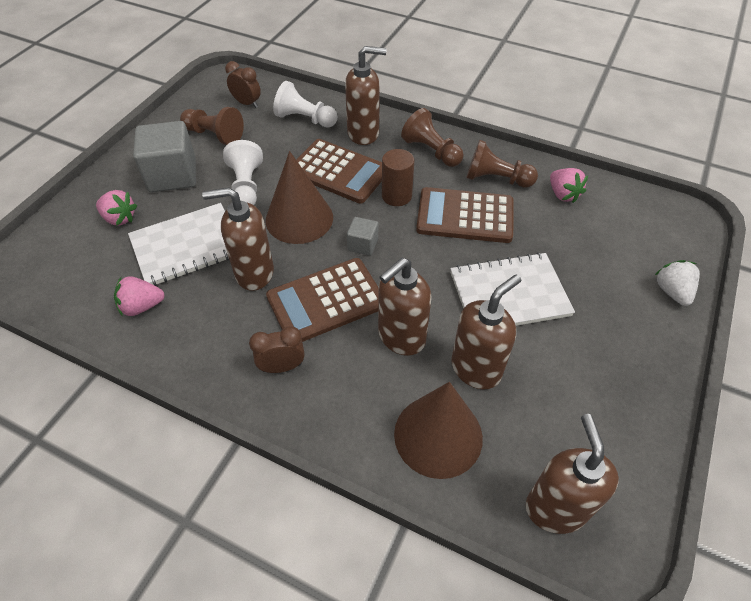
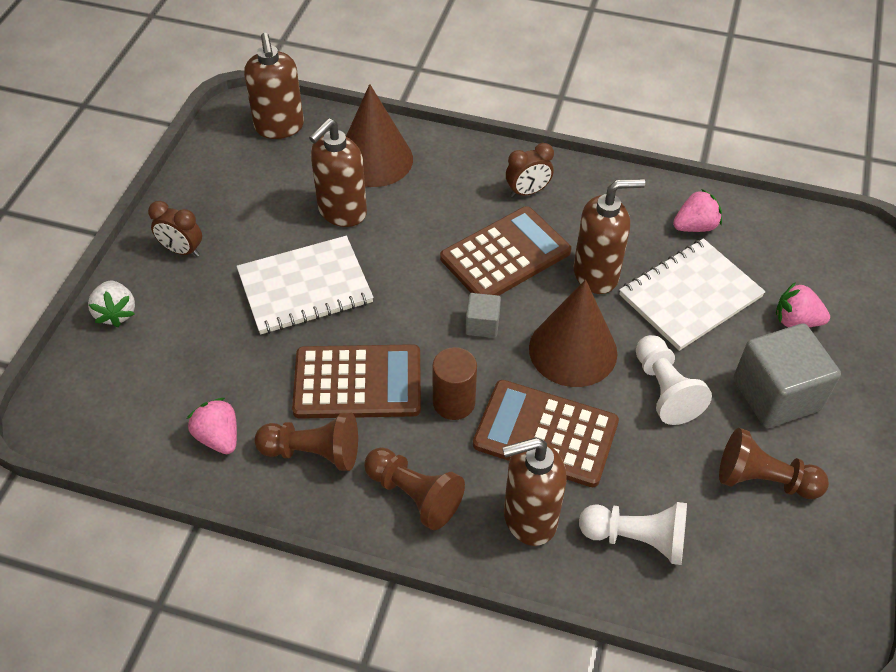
camera: 170 degrees right, 0 degrees up
(247, 103) = (753, 564): brown clock -> brown clock (182, 250)
(401, 337) = (419, 230): brown soap dispenser -> none

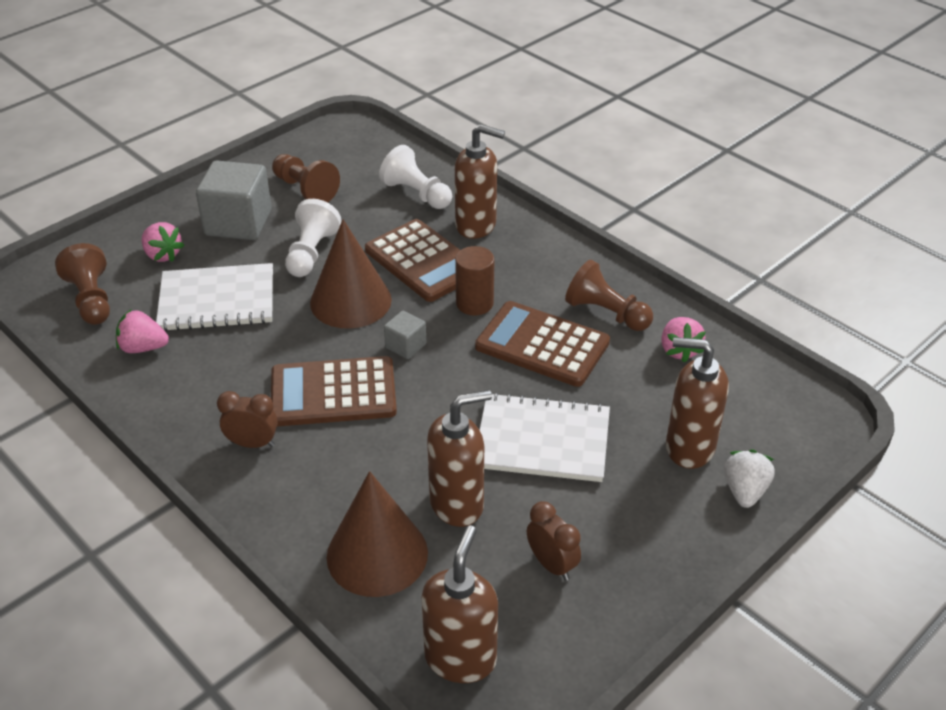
camera: 150 degrees left, 10 degrees down
(182, 250) = (653, 533): brown clock -> brown clock (551, 564)
(414, 495) = (546, 263): brown pawn -> brown pawn (91, 299)
(596, 274) = (272, 345): brown soap dispenser -> brown soap dispenser (689, 448)

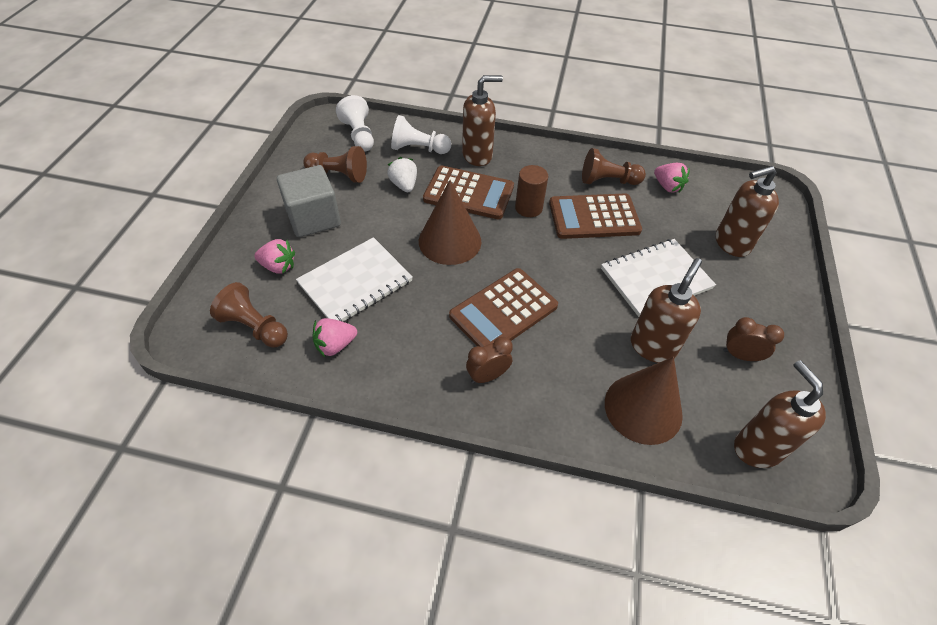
camera: 35 degrees left, 10 degrees up
(311, 253) = (389, 219): white pawn -> white pawn (359, 135)
(405, 346) = (516, 256): grey cube -> none
(744, 491) = (782, 255): white strawberry -> white strawberry (404, 185)

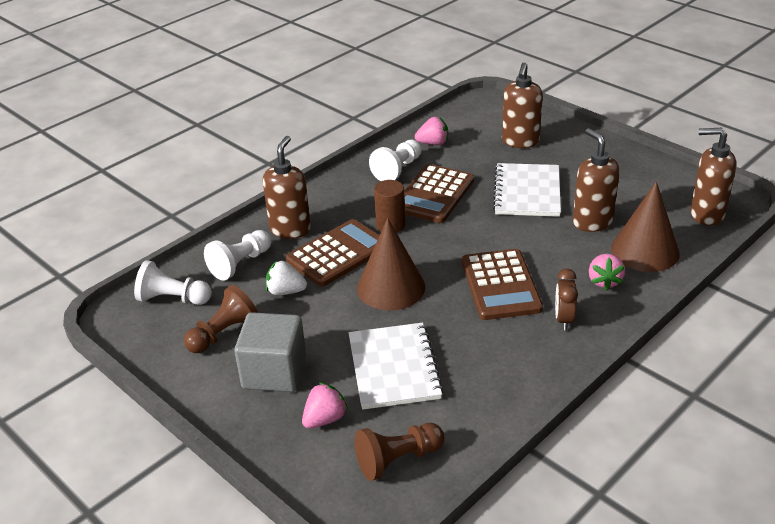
camera: 55 degrees left, 15 degrees down
(335, 345) = (464, 405): pink strawberry -> pink strawberry (604, 281)
(608, 181) = (398, 169): brown pawn -> white pawn
(740, 355) = (627, 186): brown clock -> none

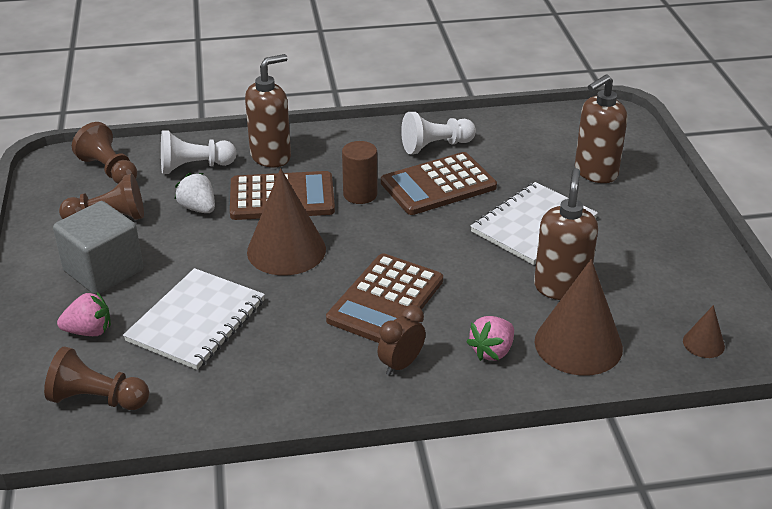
camera: 35 degrees right, 0 degrees up
(173, 299) = (109, 170): white pawn -> brown pawn
(433, 143) = (503, 136): pink strawberry -> none
(706, 214) = (703, 343): brown soap dispenser -> brown cone

